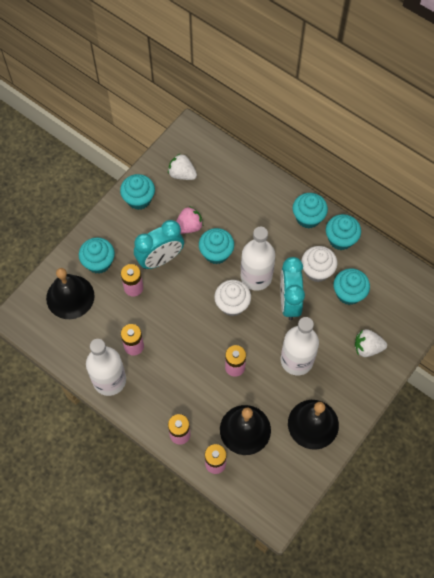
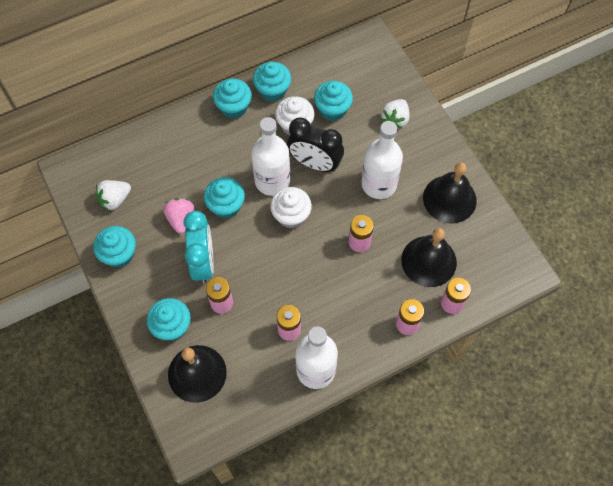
camera: 65 degrees left, 0 degrees up
(289, 302) = (315, 163): turquoise clock -> black clock

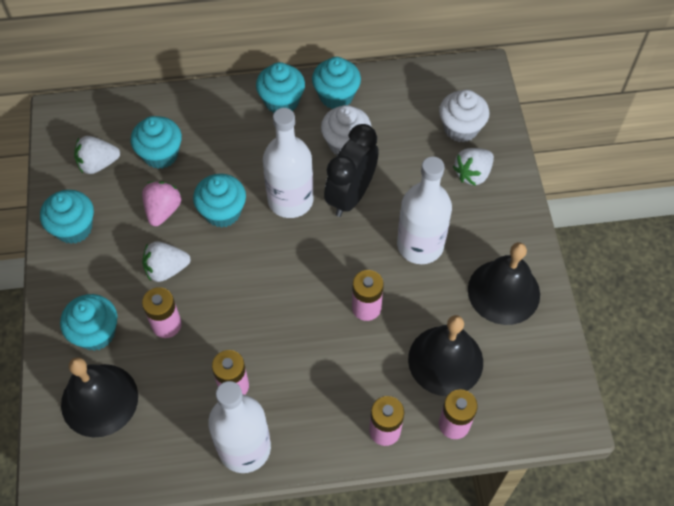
camera: 20 degrees right, 5 degrees down
(203, 262) = (166, 269): turquoise clock -> white strawberry
(291, 216) = (295, 248): white cupcake -> white cupcake (461, 128)
(315, 163) = (351, 196): black clock -> black clock turned 75 degrees clockwise
(332, 110) = (399, 139): turquoise cupcake -> turquoise cupcake (160, 154)

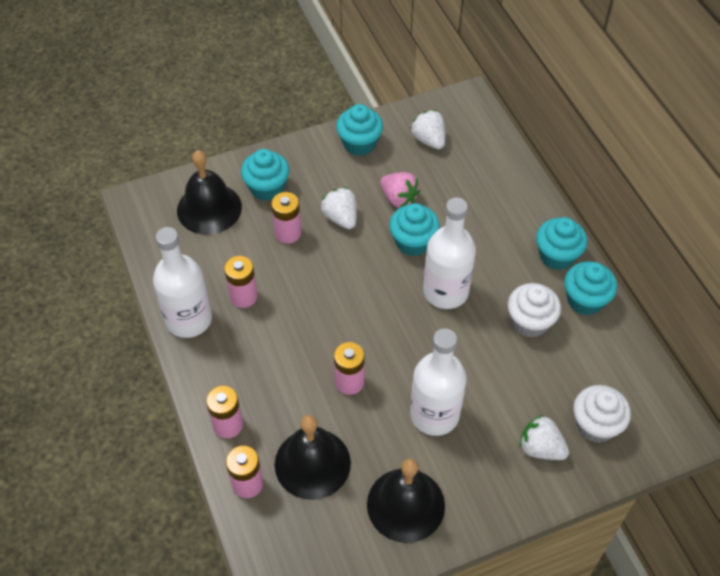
camera: 75 degrees right, 5 degrees down
(160, 154) = (456, 180): turquoise cupcake -> none
(163, 210) = (398, 198): pink strawberry -> pink strawberry turned 45 degrees clockwise
(351, 196) = (469, 340): black clock -> none

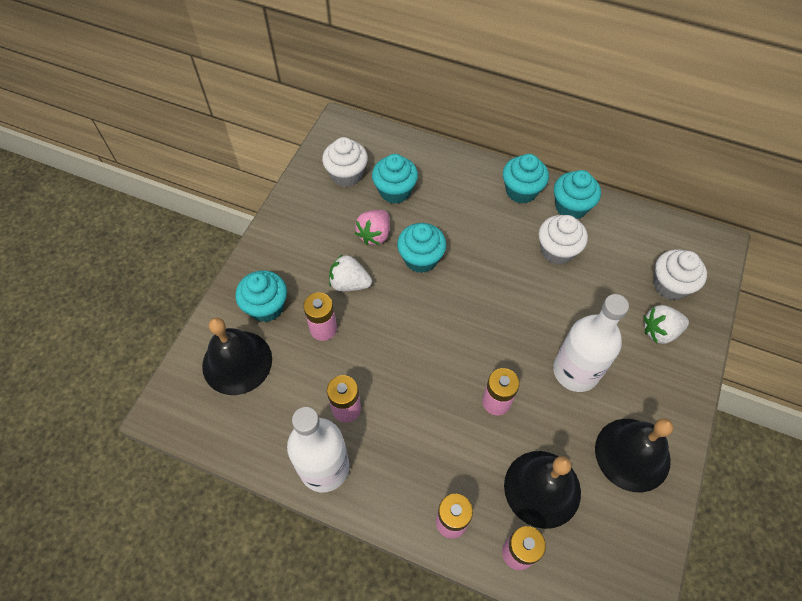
camera: 45 degrees left, 5 degrees up
(359, 144) = (299, 216): turquoise cupcake -> turquoise cupcake (395, 191)
(398, 198) = (374, 235): pink strawberry -> pink strawberry turned 120 degrees clockwise
(429, 140) = (346, 175): white strawberry -> white cupcake
(445, 291) = (482, 276): white bottle -> none

